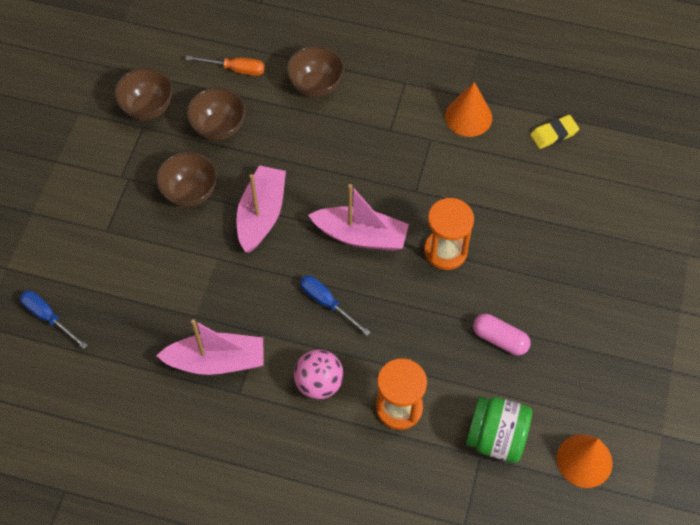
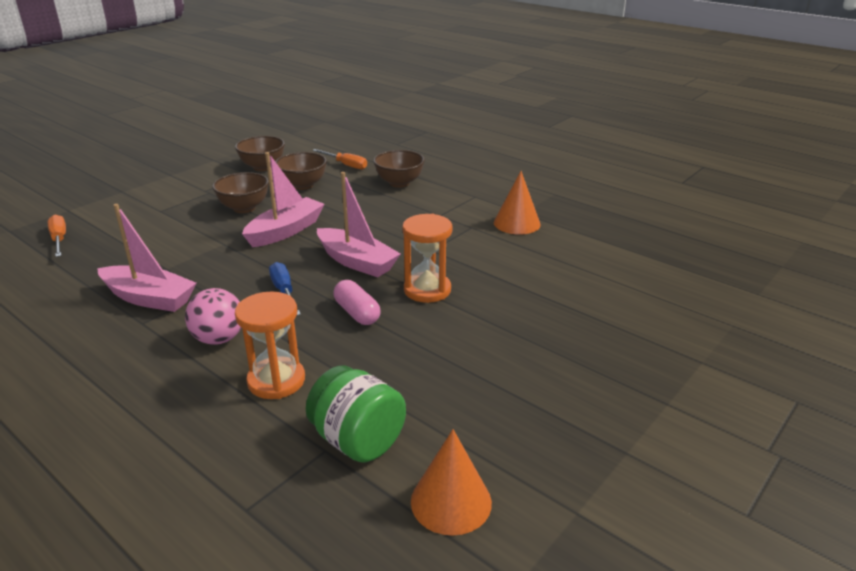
camera: 25 degrees right, 30 degrees down
(48, 317) = (59, 239): blue screwdriver -> orange screwdriver
(500, 339) = (431, 363): pink capsule -> pink capsule (357, 313)
(553, 134) = (593, 249): yellow eraser -> none

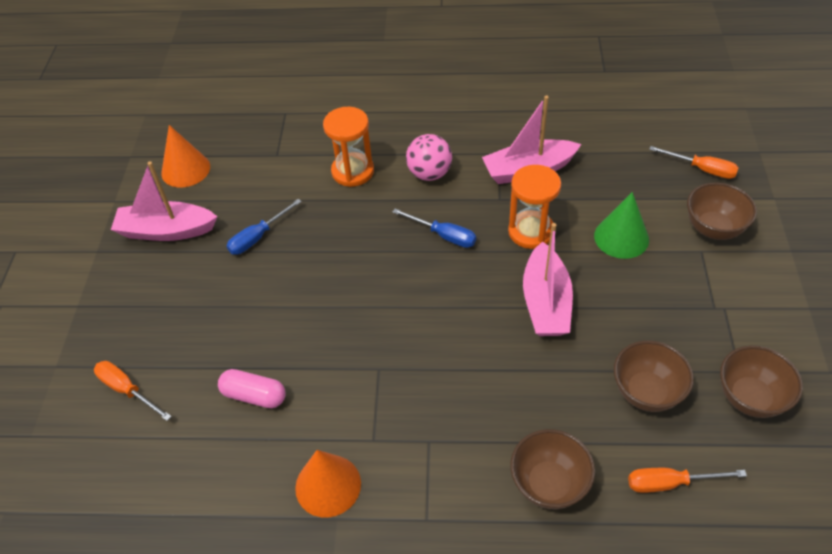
camera: 145 degrees right, 20 degrees up
(183, 235) = (621, 237): none -> green cone
(244, 208) = (636, 308): brown bowl -> brown bowl (713, 228)
(356, 262) = (429, 305): pink boat -> pink boat (166, 231)
(357, 313) = (363, 250): pink capsule -> pink capsule (254, 395)
(358, 440) = (263, 169): green jar -> none
(427, 290) = (332, 310): orange hourglass -> orange hourglass (531, 231)
(434, 370) = (258, 237): none -> blue screwdriver
(634, 317) = (127, 390): none -> orange screwdriver

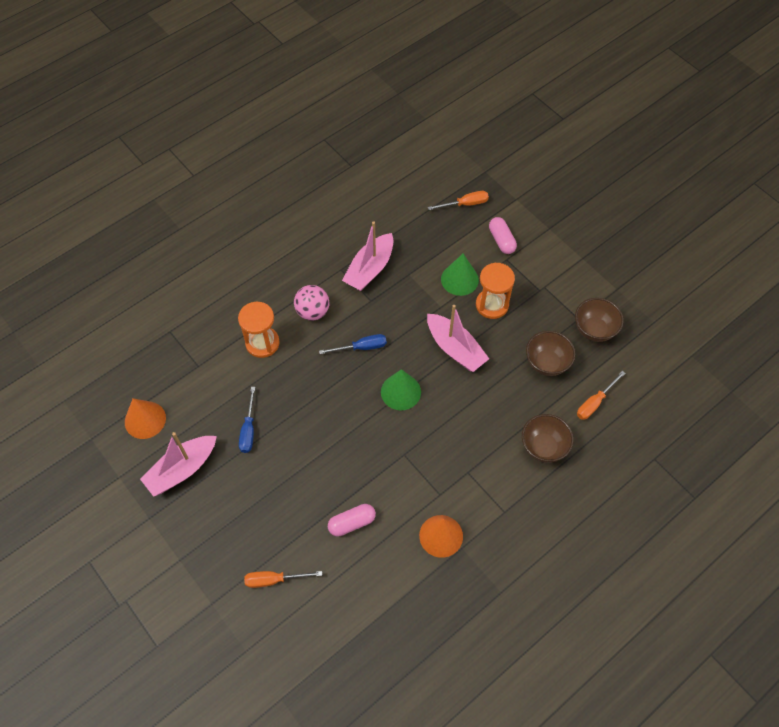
camera: 45 degrees left, 10 degrees up
(440, 304) = (400, 392): none -> green cone
(531, 231) = (408, 310): orange hourglass -> orange hourglass (492, 305)
(713, 228) = (501, 240): brown bowl -> pink capsule

